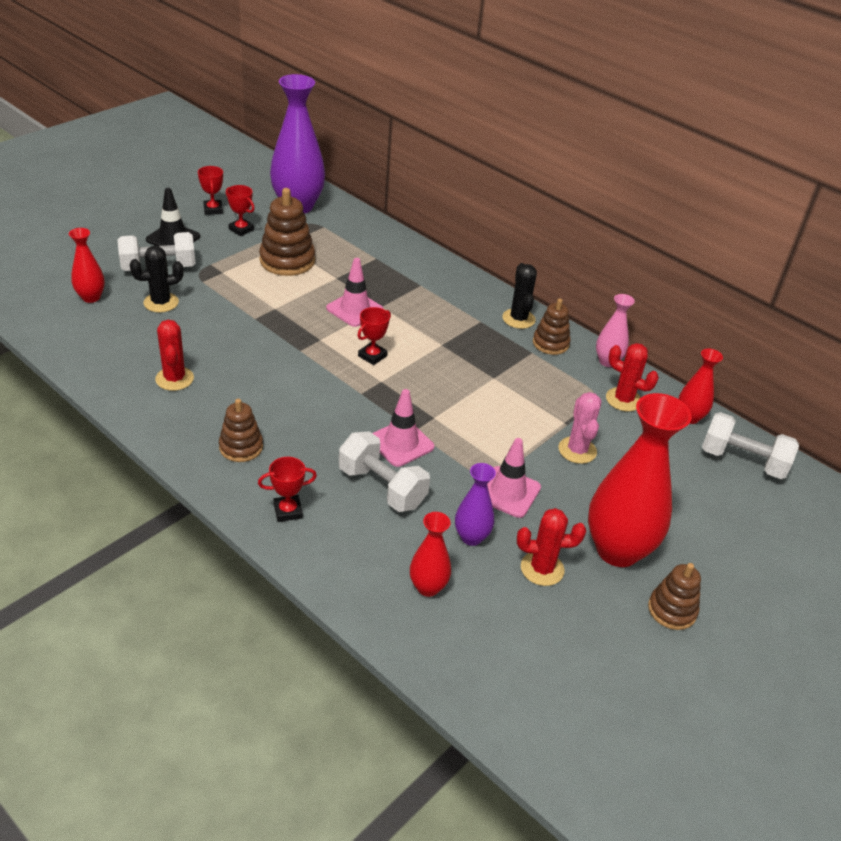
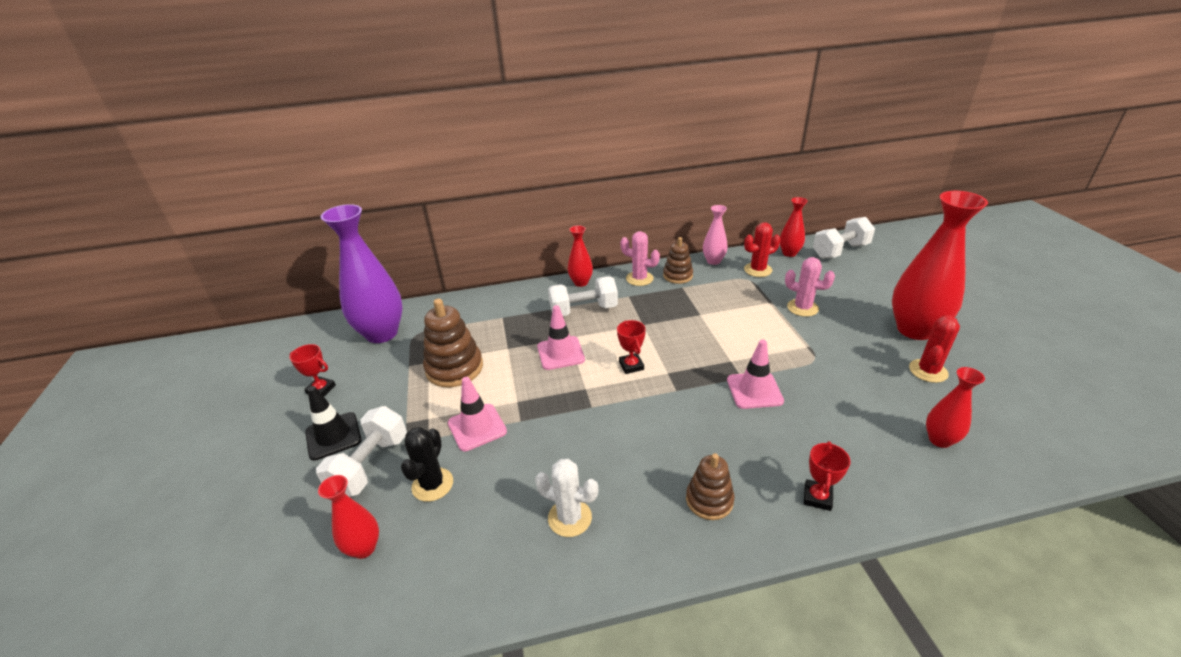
camera: 50 degrees left, 5 degrees down
(174, 379) = (570, 518): red cactus -> white cactus
(241, 229) = (375, 381): red trophy -> none
(382, 487) = (806, 422): white dumbbell -> white dumbbell (583, 310)
(471, 537) = (884, 393): purple vase -> none
(473, 284) = (581, 282): none -> red vase
(508, 492) = (837, 356): pink traffic cone -> pink traffic cone (477, 427)
(518, 319) = (639, 278): black cactus -> pink cactus
(672, 610) = (979, 330): brown stacking toy -> none

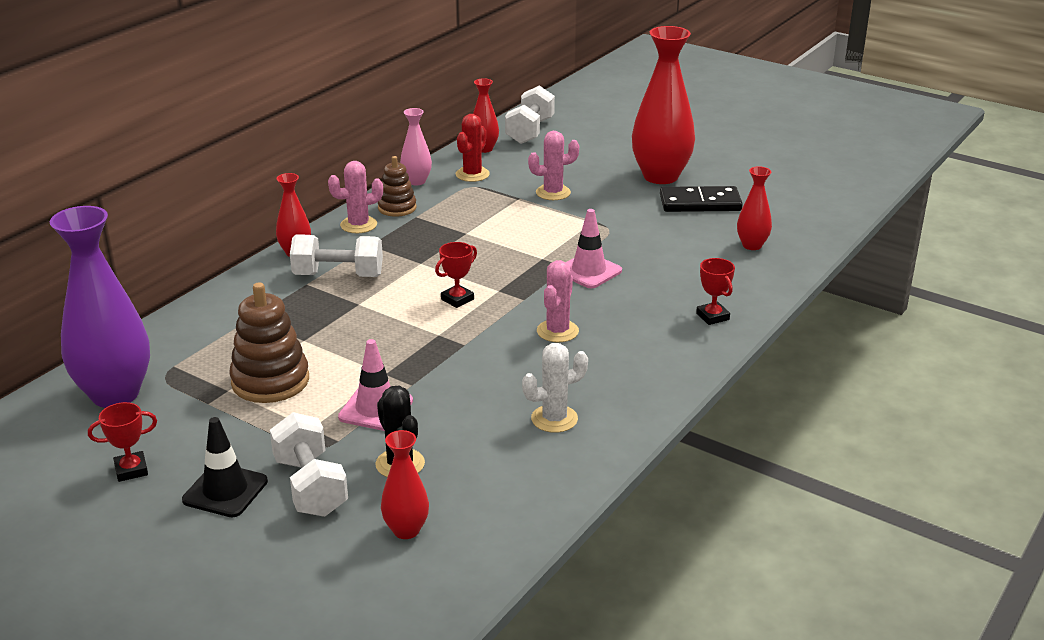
camera: 45 degrees left, 5 degrees down
(560, 353) = (370, 319): pink traffic cone -> none
(583, 310) = (338, 275): white dumbbell -> white dumbbell turned 60 degrees clockwise
(631, 366) = (457, 299): red trophy -> red trophy turned 75 degrees counterclockwise
(667, 434) = (557, 331): none -> pink cactus
(709, 500) = (643, 355): brown stacking toy -> none
(928, 371) = (700, 203): red cactus -> black domino

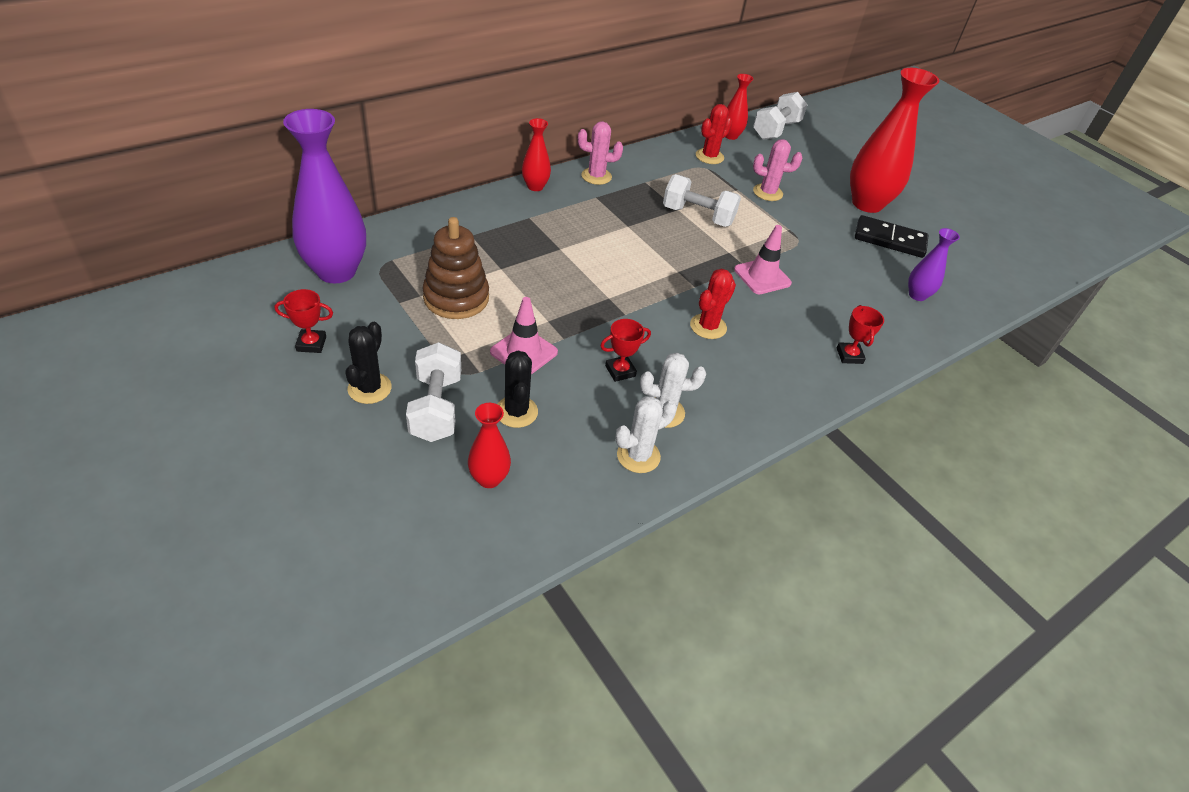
camera: 15 degrees right, 15 degrees up
(225, 491) = (369, 388): black traffic cone -> black cactus
(338, 275) = (557, 217): white dumbbell -> white dumbbell (698, 216)
(397, 208) = (634, 169): brown stacking toy -> none
(416, 181) = (661, 150): pink vase -> none
(457, 299) = (640, 269): red trophy -> red trophy (620, 371)
(549, 464) = (638, 456): none -> white cactus
(557, 331) = (708, 326): pink cactus -> red cactus
(752, 245) = (917, 295): red vase -> purple vase

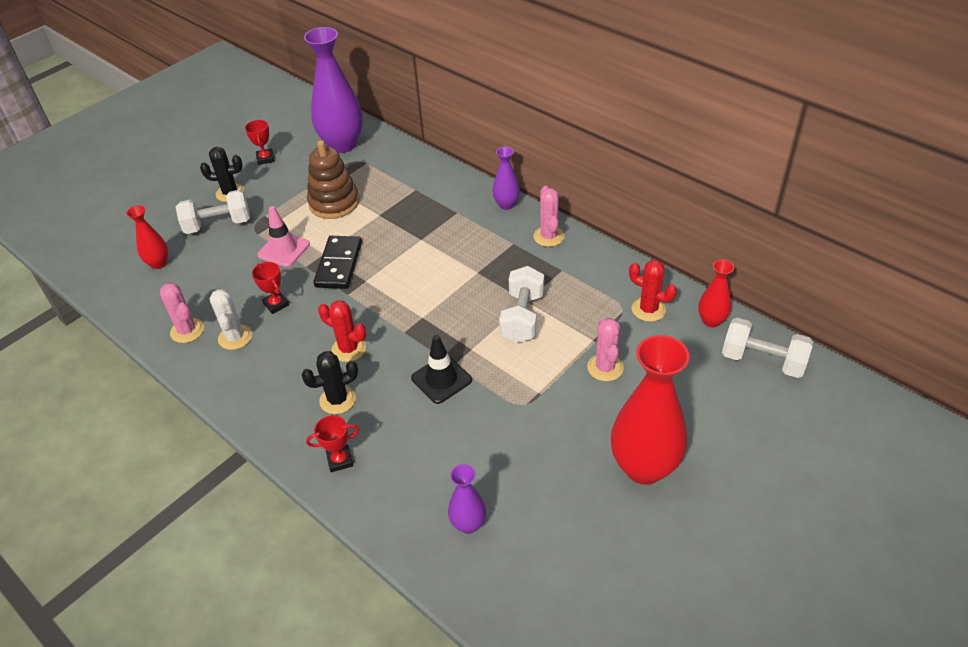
camera: 85 degrees right, 0 degrees up
(516, 412) = (221, 261): black cactus -> black cactus (337, 400)
(535, 186) = (506, 205): red vase -> purple vase
(638, 456) = (187, 331): white cactus -> pink cactus
(762, 276) = (441, 379): pink traffic cone -> black traffic cone
(889, 239) = (573, 494): black domino -> black domino (339, 264)

